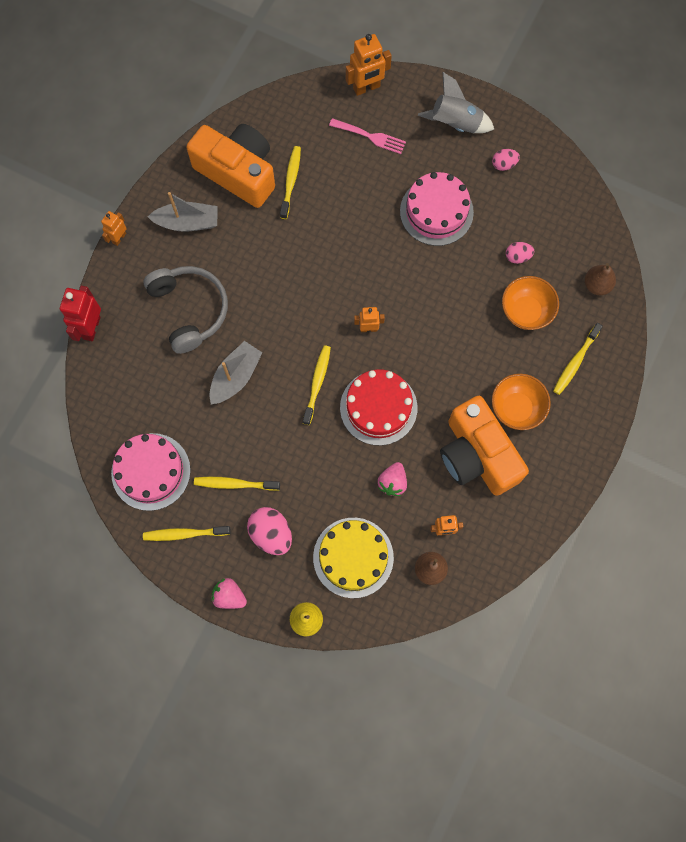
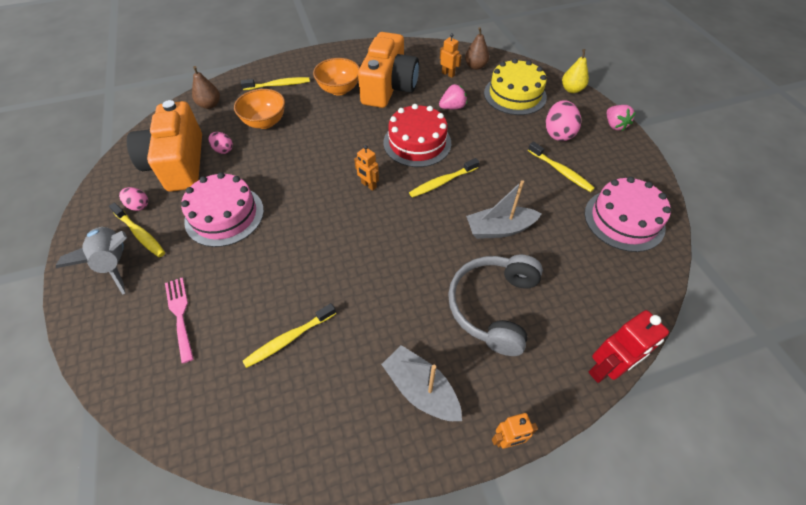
camera: 135 degrees left, 20 degrees down
(184, 534) = (623, 170): yellow toothbrush -> yellow toothbrush (140, 234)
(238, 172) = (321, 396): orange camera -> orange camera (178, 163)
(366, 88) = (116, 364): orange robot -> none

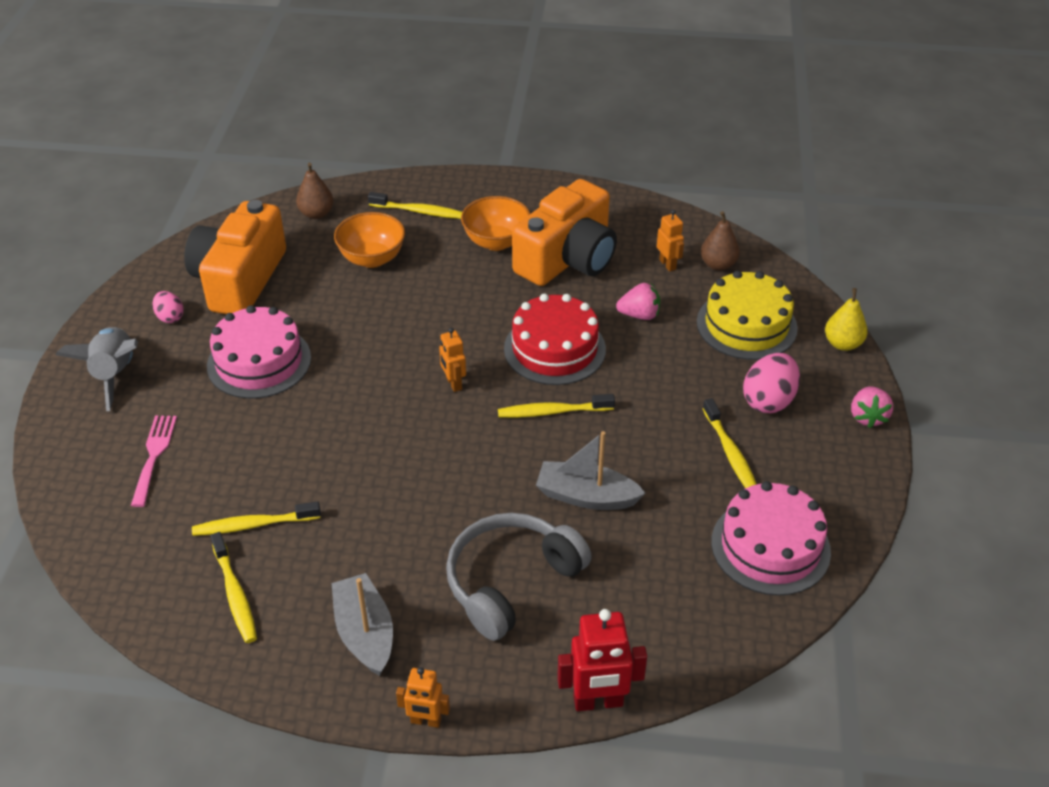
camera: 25 degrees right, 10 degrees down
(140, 234) = (156, 351): yellow toothbrush -> yellow toothbrush (235, 594)
(223, 150) = (301, 279): pink egg -> none

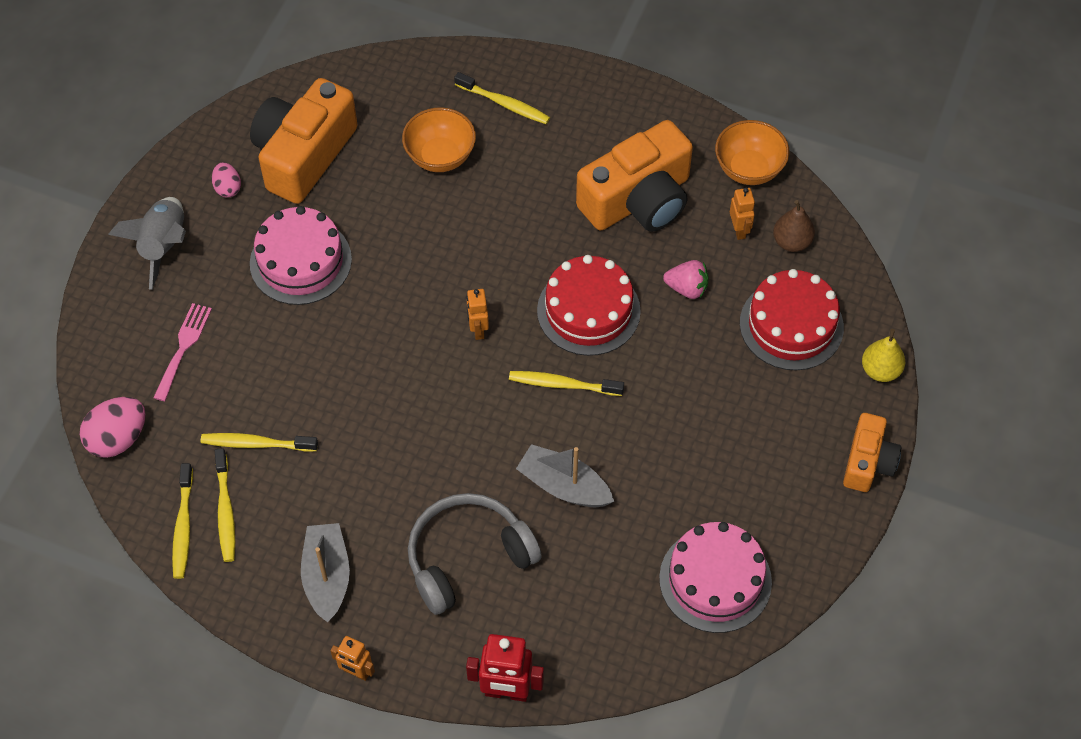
camera: 15 degrees right, 15 degrees up
(316, 214) = (399, 84): brown pear -> none
(496, 242) = (572, 162): orange bowl -> orange bowl (749, 169)
(730, 453) = (716, 471): yellow toothbrush -> yellow toothbrush (183, 527)
(746, 325) = (791, 325): yellow cake -> red cake
(768, 401) = (777, 421): pink egg -> pink egg (118, 438)
(867, 417) = (868, 462): pink strawberry -> orange camera

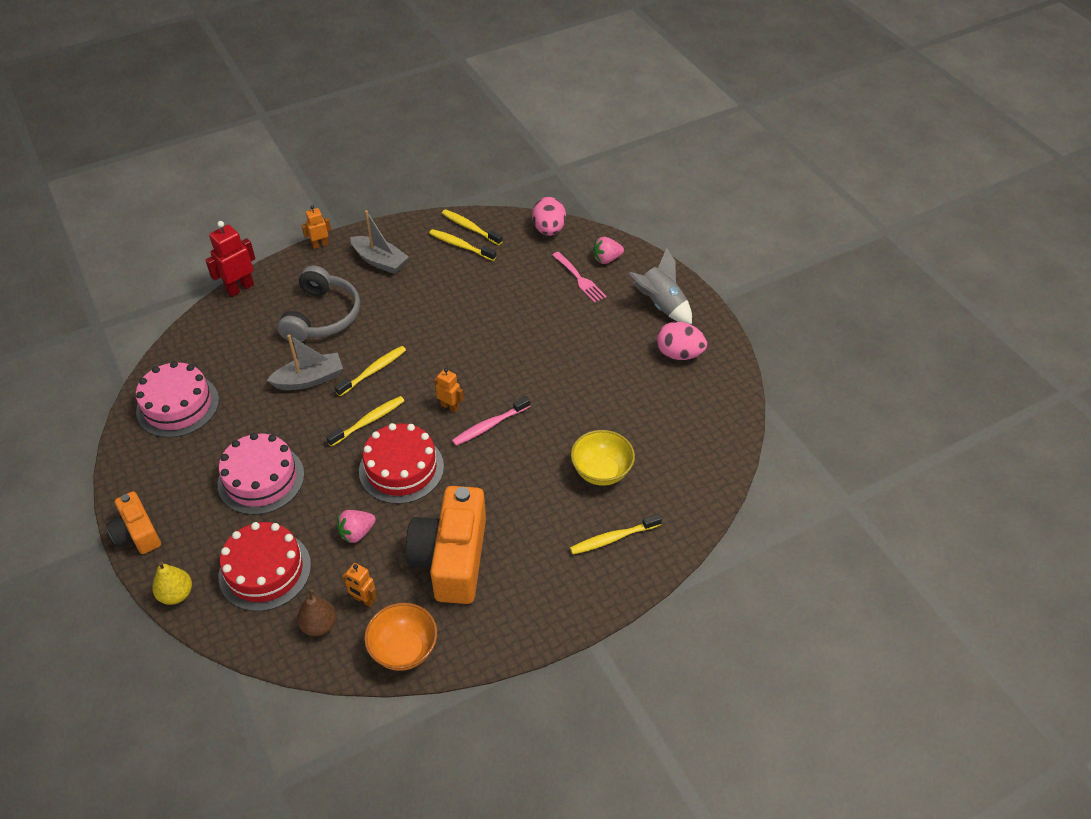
camera: 130 degrees right, 10 degrees down
(125, 344) = (606, 259): none -> pink strawberry
(228, 188) = (679, 354): pink egg -> pink egg, size x1.72
(256, 443) = (486, 275): yellow toothbrush -> yellow toothbrush (373, 371)
(300, 261) = (588, 356): pink cake -> pink cake (261, 479)
(304, 155) = (671, 403): orange camera -> none
(440, 156) = (601, 472): orange bowl -> yellow bowl
(470, 279) = (489, 425): none -> pink toothbrush

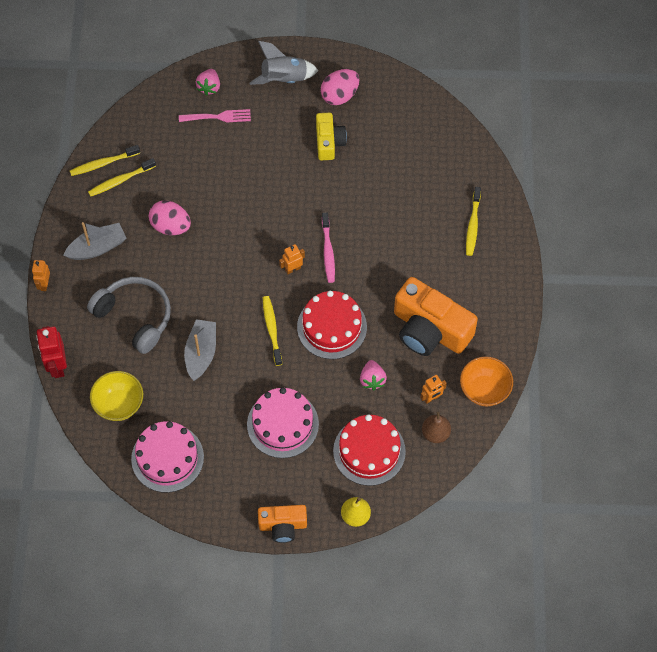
camera: 60 degrees left, 15 degrees up
(373, 371) = (221, 305): yellow toothbrush -> none
(549, 230) = (146, 109): pink egg -> pink egg (170, 226)
(601, 472) = (414, 202): yellow bowl -> yellow bowl (119, 404)
(618, 370) = (329, 142): none -> yellow camera

